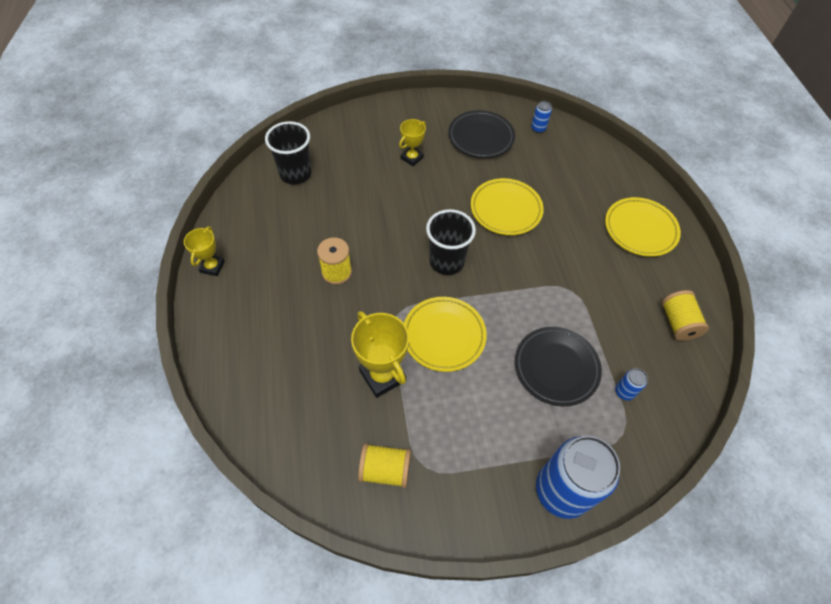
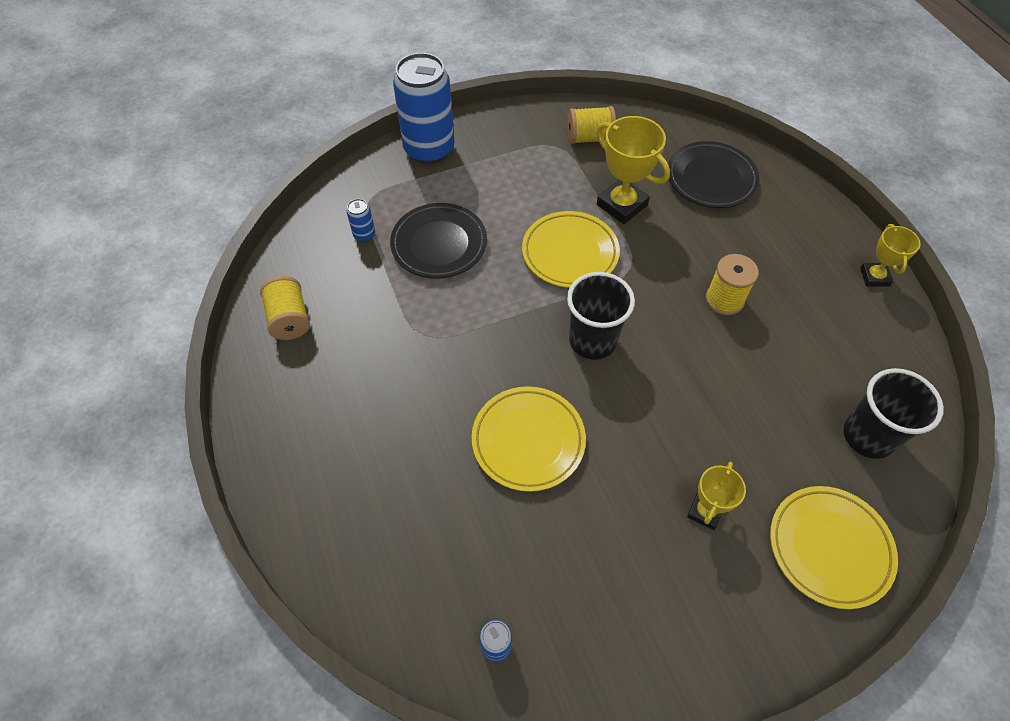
camera: 170 degrees right, 0 degrees up
(480, 137) = (601, 592): black plate -> black plate (711, 179)
(640, 229) = (319, 449): yellow plate -> yellow plate (829, 548)

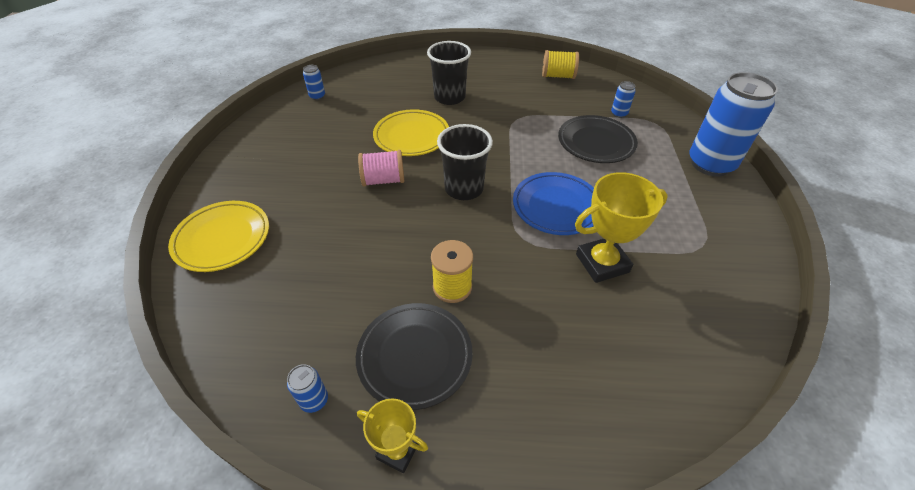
camera: 115 degrees right, 10 degrees down
(570, 253) = (556, 207): yellow plate -> blue plate
(589, 138) = (712, 277): yellow spool -> none
(629, 429) = (383, 180): none -> pink spool
(705, 511) = (302, 191): yellow trophy -> none
(711, 179) = (618, 361): black plate -> black plate (415, 357)
(868, 436) = (260, 314): black cup -> black cup (449, 97)
(890, 345) = (314, 400): none -> blue can

